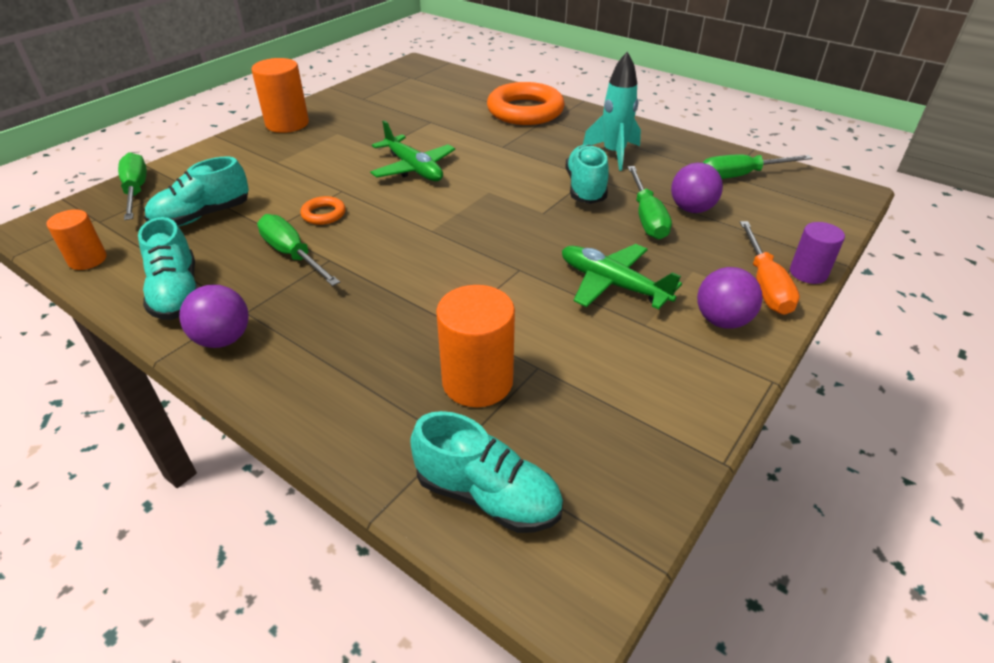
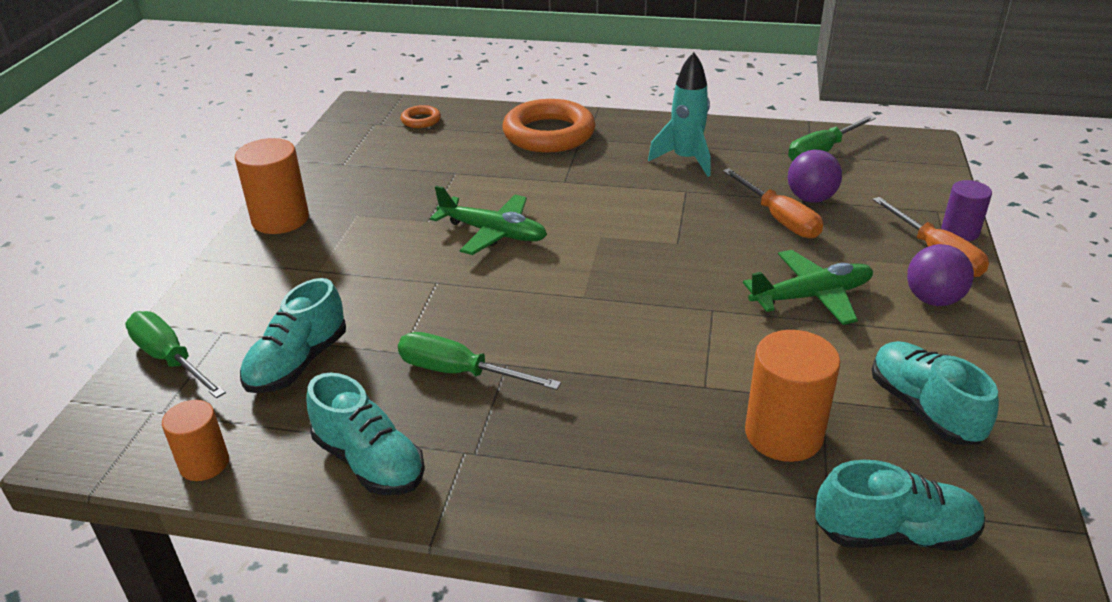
camera: 25 degrees left, 5 degrees down
(223, 339) = (482, 491): purple ball -> none
(323, 214) = (445, 315): orange ring -> orange ring (421, 120)
(585, 188) = (694, 205): turquoise shoe -> turquoise shoe (923, 409)
(612, 284) = (811, 296): green plane -> green plane turned 150 degrees clockwise
(647, 217) = (779, 219): green screwdriver -> orange screwdriver

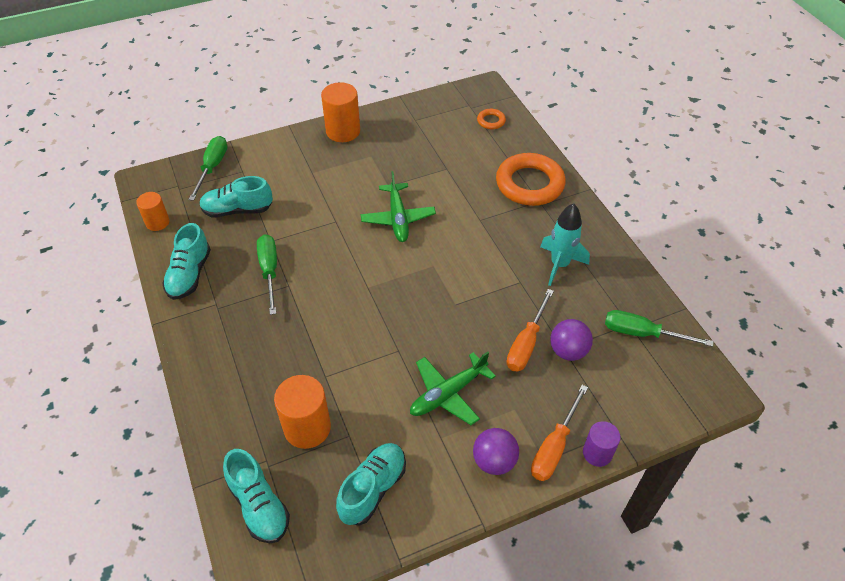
camera: 55 degrees right, 15 degrees up
(811, 296) = (448, 394): green plane -> green plane turned 105 degrees clockwise

